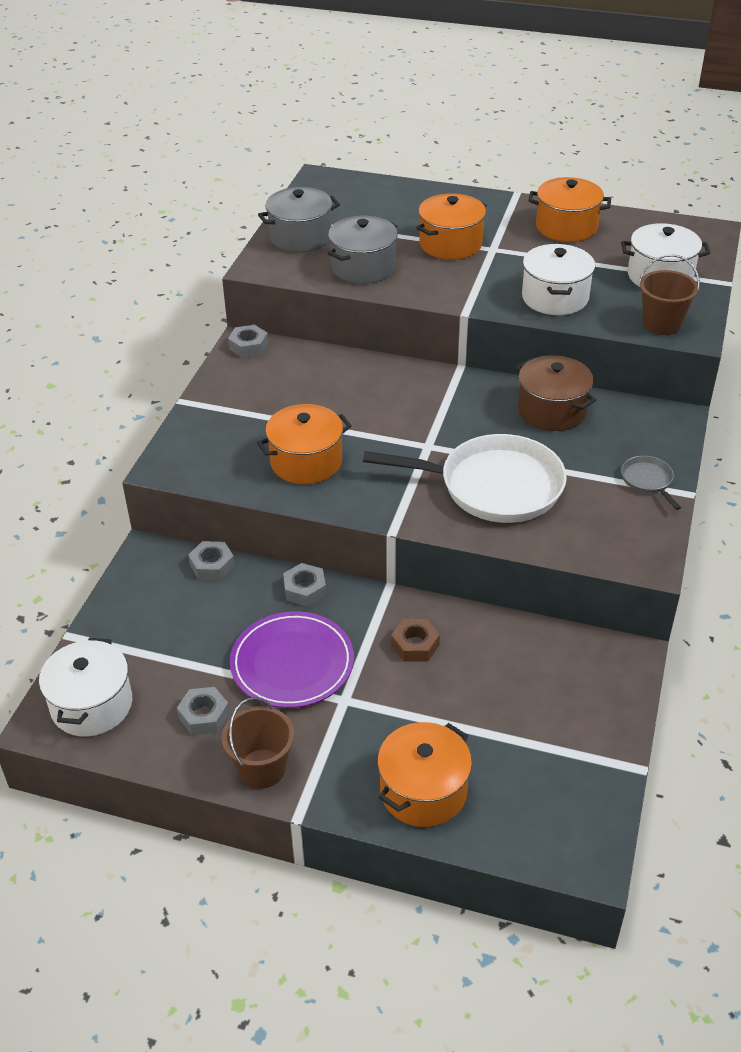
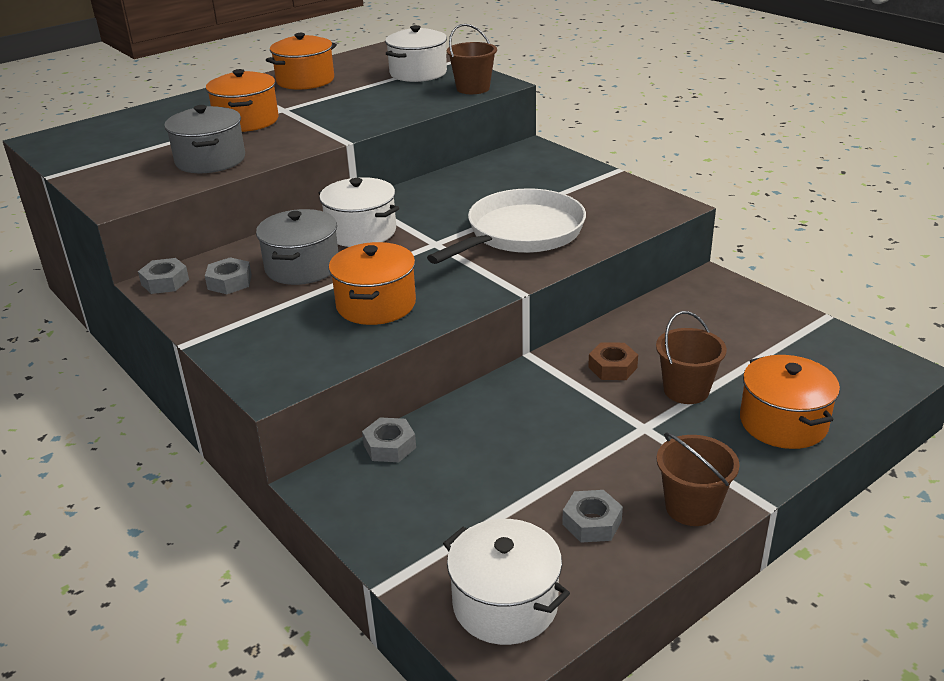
camera: 55 degrees left, 10 degrees down
(292, 663) = (572, 442): purple plate -> none
(300, 237) = (111, 172): grey pot -> grey pot (302, 267)
(305, 589) = (485, 401): grey nut -> grey nut (229, 282)
(420, 706) = (686, 390): none -> brown bucket
(552, 410) = (464, 184): brown pot -> none
(555, 298) = (384, 109): white pot -> white pot (361, 232)
(648, 481) = (587, 178): grey pan -> none

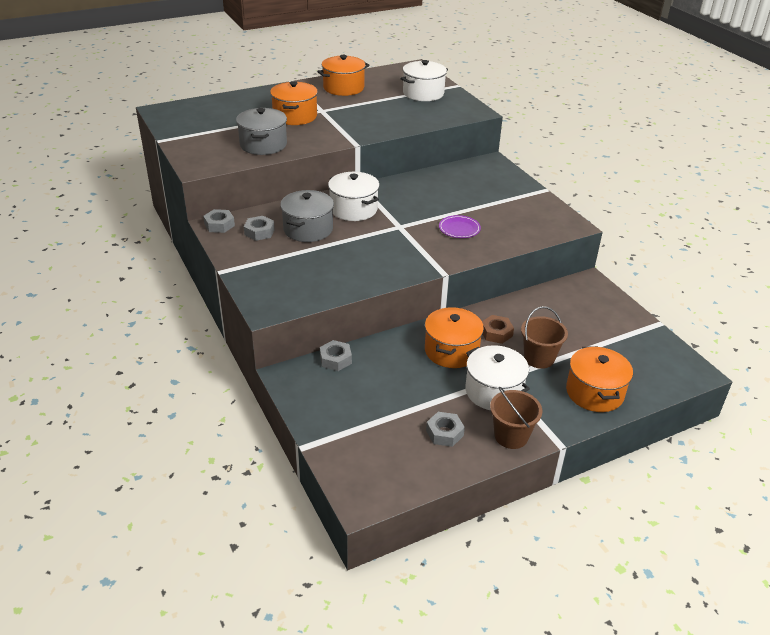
camera: 10 degrees right, 5 degrees up
(376, 305) = (347, 265): orange pot -> orange pot (451, 351)
(473, 88) = (457, 113): brown bucket -> none
(505, 604) = (374, 471): white pot -> white pot (494, 391)
(521, 233) = (459, 229): white pan -> purple plate

